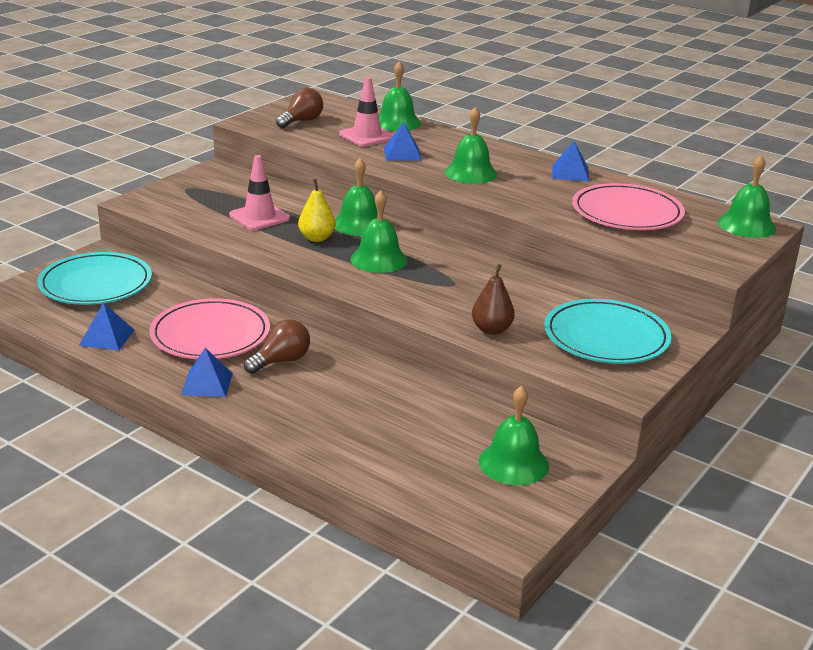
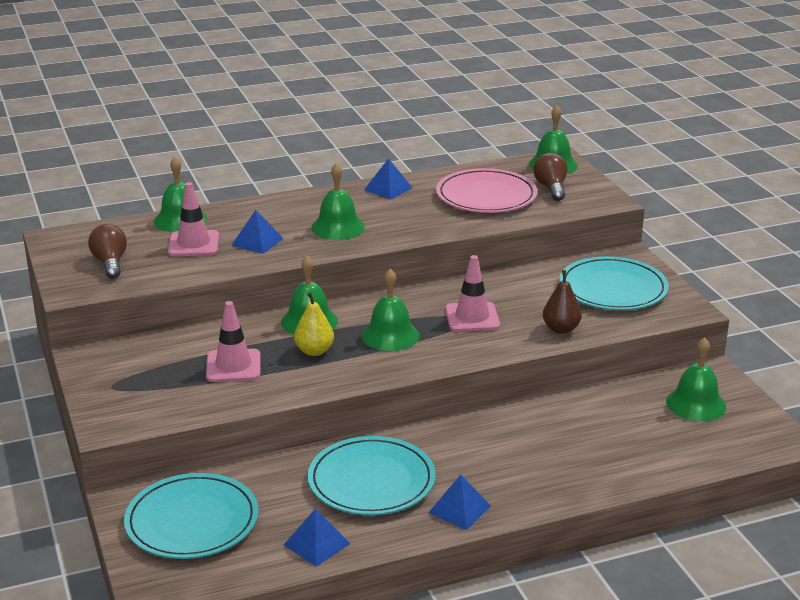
camera: 55 degrees left, 0 degrees up
(210, 334) = (371, 481): pink plate -> turquoise plate
(281, 361) = (456, 457): brown light bulb -> brown light bulb (551, 188)
(455, 285) = (472, 317): none -> pink traffic cone

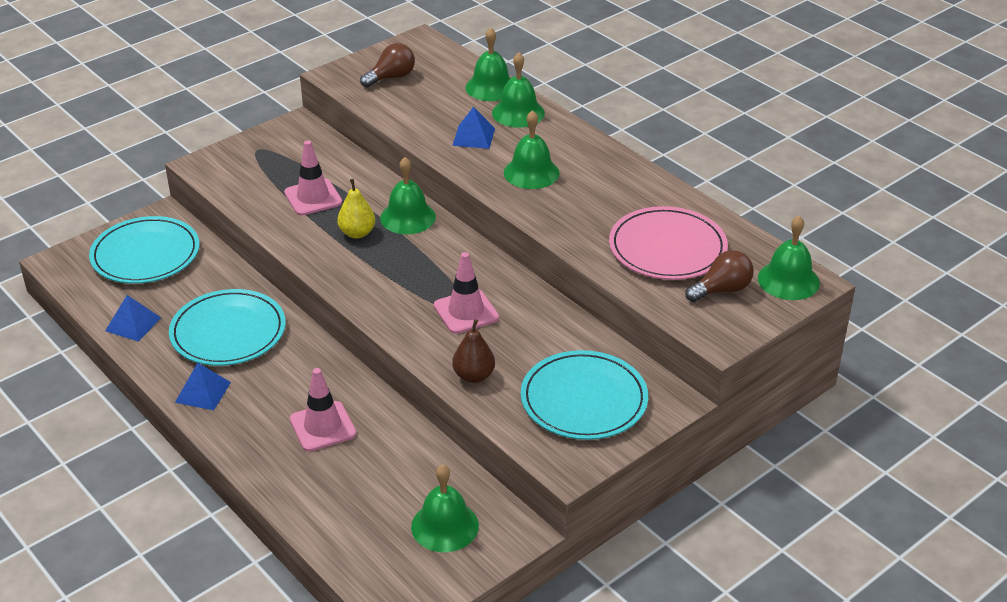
camera: 70 degrees right, 10 degrees up
(193, 244) = (449, 106): pink traffic cone -> pink traffic cone (323, 427)
(388, 189) = (638, 182): blue pyramid -> none
(390, 335) = (406, 269): green bell -> green bell (518, 113)

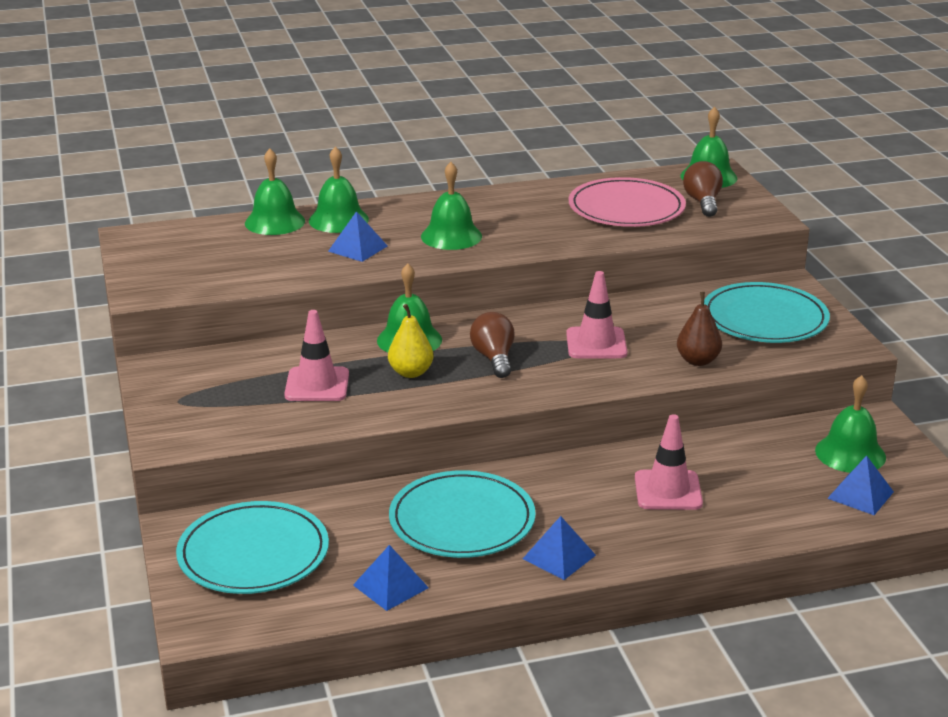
camera: 65 degrees left, 10 degrees down
(377, 545) = (860, 495): none -> blue pyramid
(391, 77) = (190, 265): brown light bulb -> brown light bulb (494, 358)

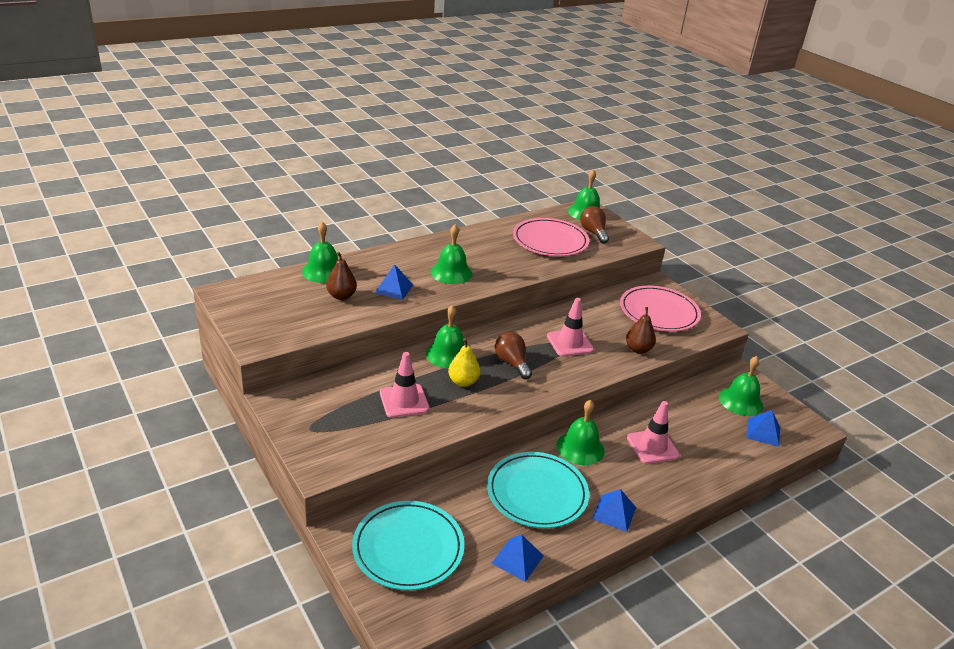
camera: 20 degrees left, 5 degrees up
(282, 251) = (341, 296): none -> brown pear
(338, 220) = (368, 265): green bell -> green bell (580, 448)
(764, 319) = (659, 312): turquoise plate -> pink plate

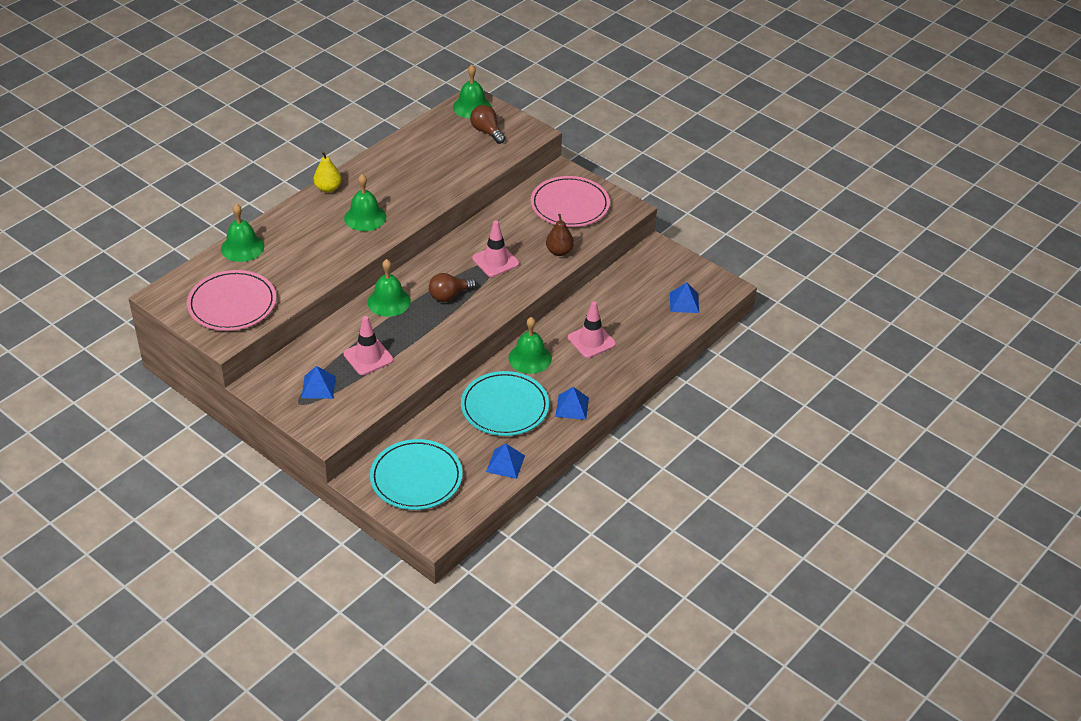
camera: 15 degrees left, 10 degrees up
(341, 296) = (273, 270): brown pear -> none
(394, 289) = (318, 250): blue pyramid -> blue pyramid (318, 387)
(463, 382) = (412, 325): yellow pear -> yellow pear (328, 188)
(512, 363) = (449, 295): brown light bulb -> brown light bulb turned 75 degrees counterclockwise
(550, 241) = (447, 153): pink plate -> pink plate (232, 304)
(741, 401) = (661, 277): green bell -> none

